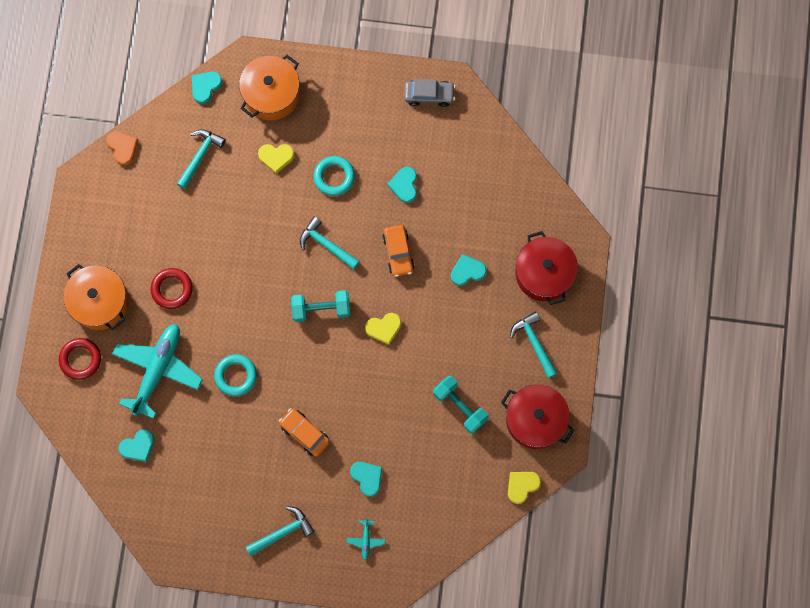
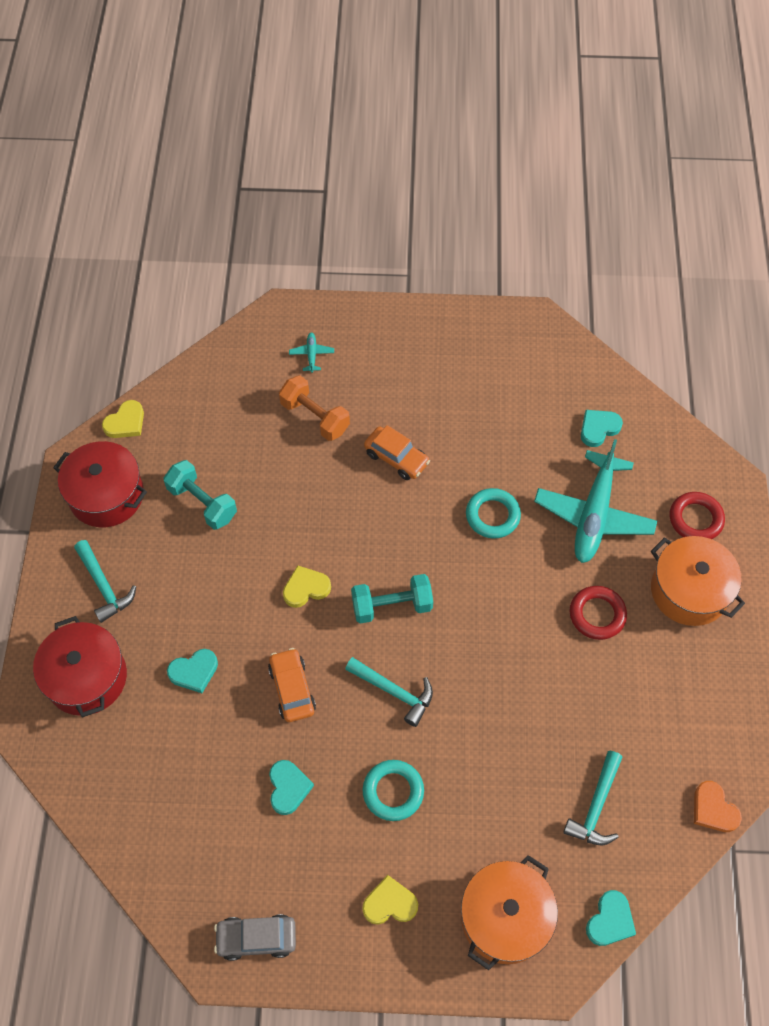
camera: 175 degrees right, 15 degrees down
(276, 157) = (483, 814): yellow heart -> yellow heart (390, 903)
(282, 532) = (410, 355): turquoise hammer -> none
(367, 477) = (315, 417): turquoise heart -> orange dumbbell

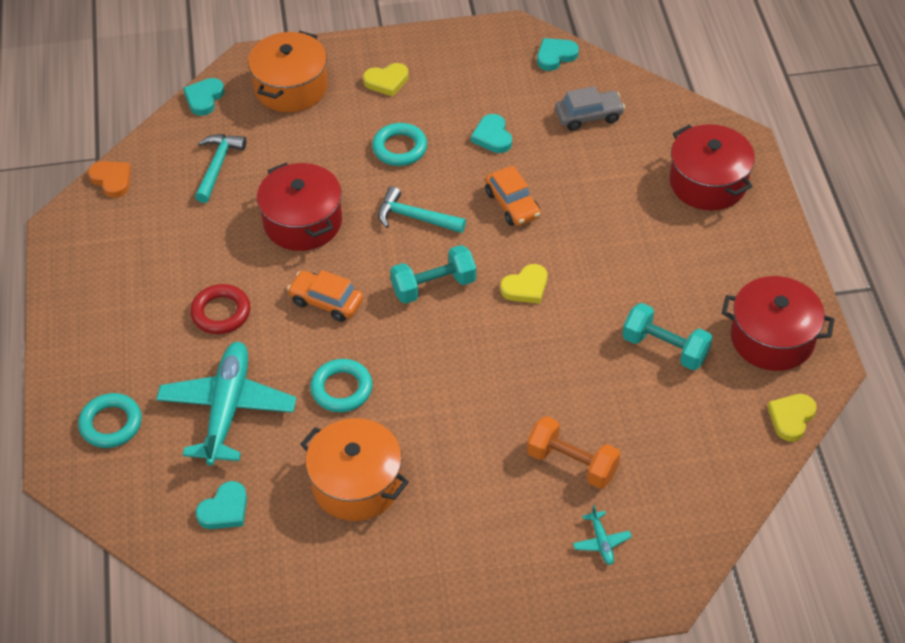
camera: 170 degrees right, 10 degrees down
(104, 586) = (730, 256): turquoise hammer -> none
(194, 672) = (609, 202): turquoise heart -> turquoise heart (555, 56)
(256, 938) = (488, 47): grey car -> grey car (588, 116)
(396, 458) = (463, 432): orange car -> orange car (326, 302)
(509, 709) = (302, 222): none -> red pot
(689, 591) = (123, 350): orange pot -> orange pot (356, 483)
(695, 519) = (111, 424): red ring -> turquoise ring

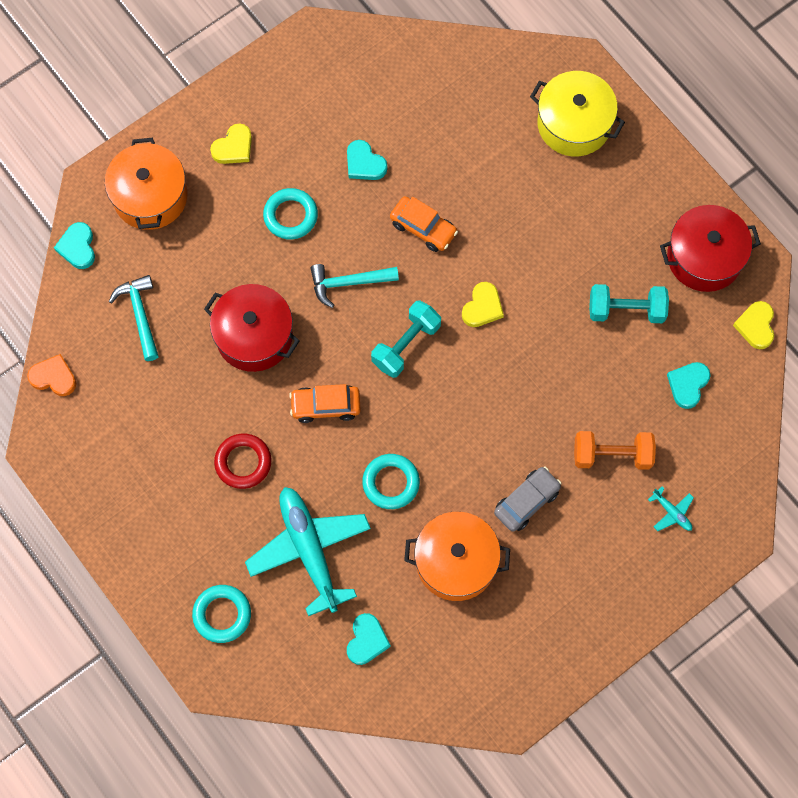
camera: 30 degrees left, 20 degrees up
(555, 56) = (368, 46): turquoise heart -> turquoise heart (688, 385)
(588, 116) = (435, 100): grey car -> grey car (526, 501)
(708, 182) = (574, 124): red pot -> yellow pot

